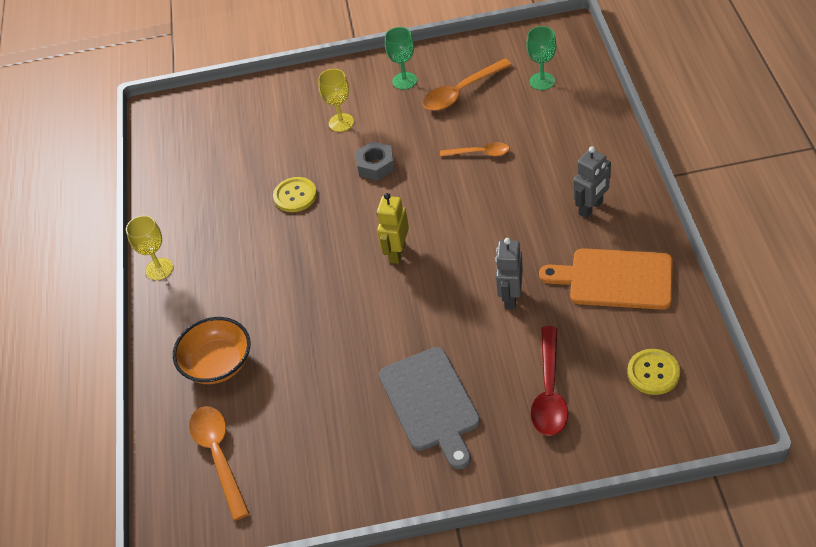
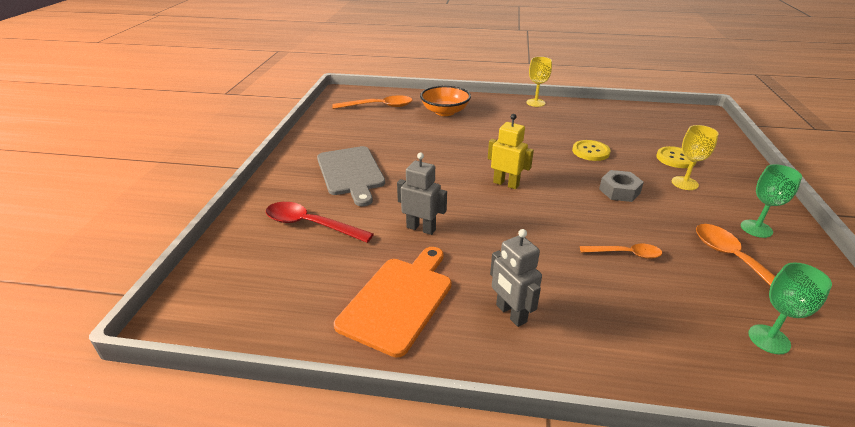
camera: 100 degrees right, 15 degrees down
(431, 403) = (351, 173): grey cutting board -> grey cutting board turned 105 degrees counterclockwise
(480, 153) = (626, 254): orange spoon -> orange spoon turned 105 degrees counterclockwise
(653, 373) = (271, 289): yellow button -> yellow button (676, 158)

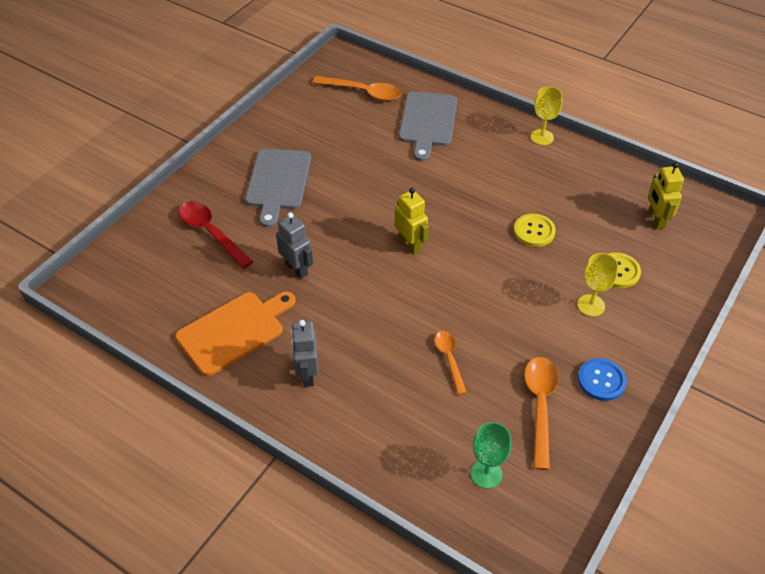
camera: 25 degrees right, 15 degrees up
(445, 112) = (427, 122): orange bowl -> grey cutting board
(619, 191) = (512, 291): grey nut -> none
(626, 254) = (449, 359): orange spoon -> orange spoon turned 135 degrees counterclockwise
(661, 126) = (655, 220): none -> yellow robot
(756, 228) = (601, 380): green goblet -> blue button

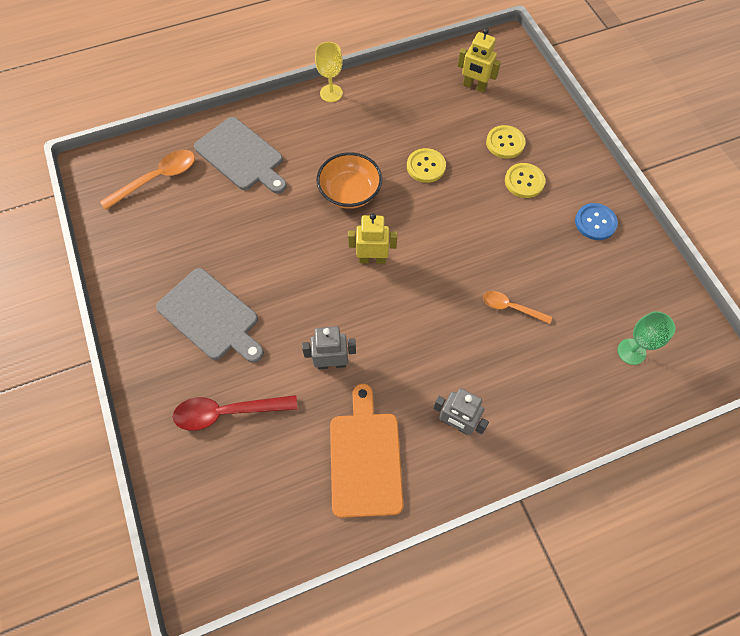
camera: 55 degrees left, 15 degrees up
(459, 198) = (350, 192): none -> orange bowl
(540, 405) = (593, 276): orange spoon -> none
(591, 305) = (524, 181): yellow goblet -> yellow button

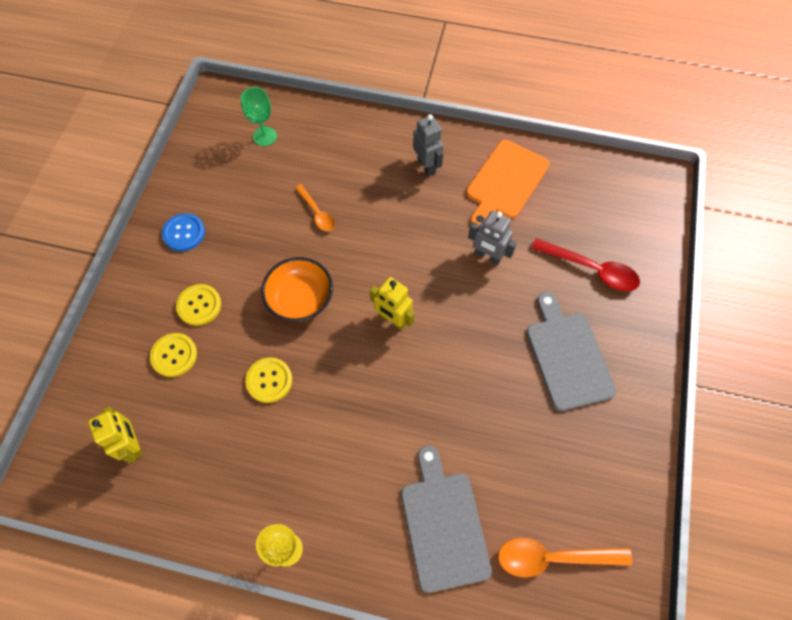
camera: 145 degrees left, 0 degrees up
(350, 192) = (362, 401): orange bowl -> orange bowl (300, 299)

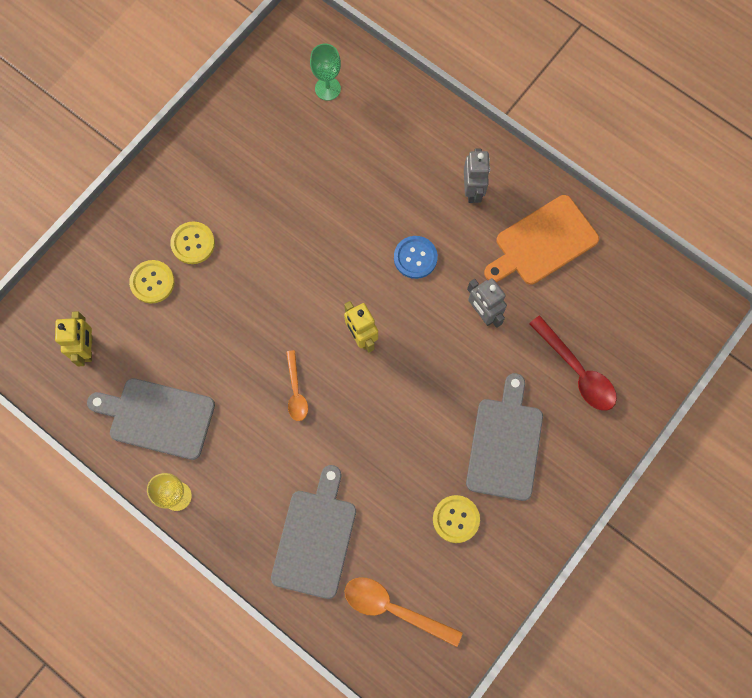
camera: 25 degrees right, 10 degrees up
(184, 233) = (208, 163): blue button -> blue button (415, 258)
(233, 479) = (157, 417): none -> grey cutting board
(269, 380) = (225, 343): yellow button -> yellow button (456, 519)
(300, 299) = (286, 277): orange bowl -> none
(317, 213) = (341, 196): orange spoon -> orange spoon (296, 391)

